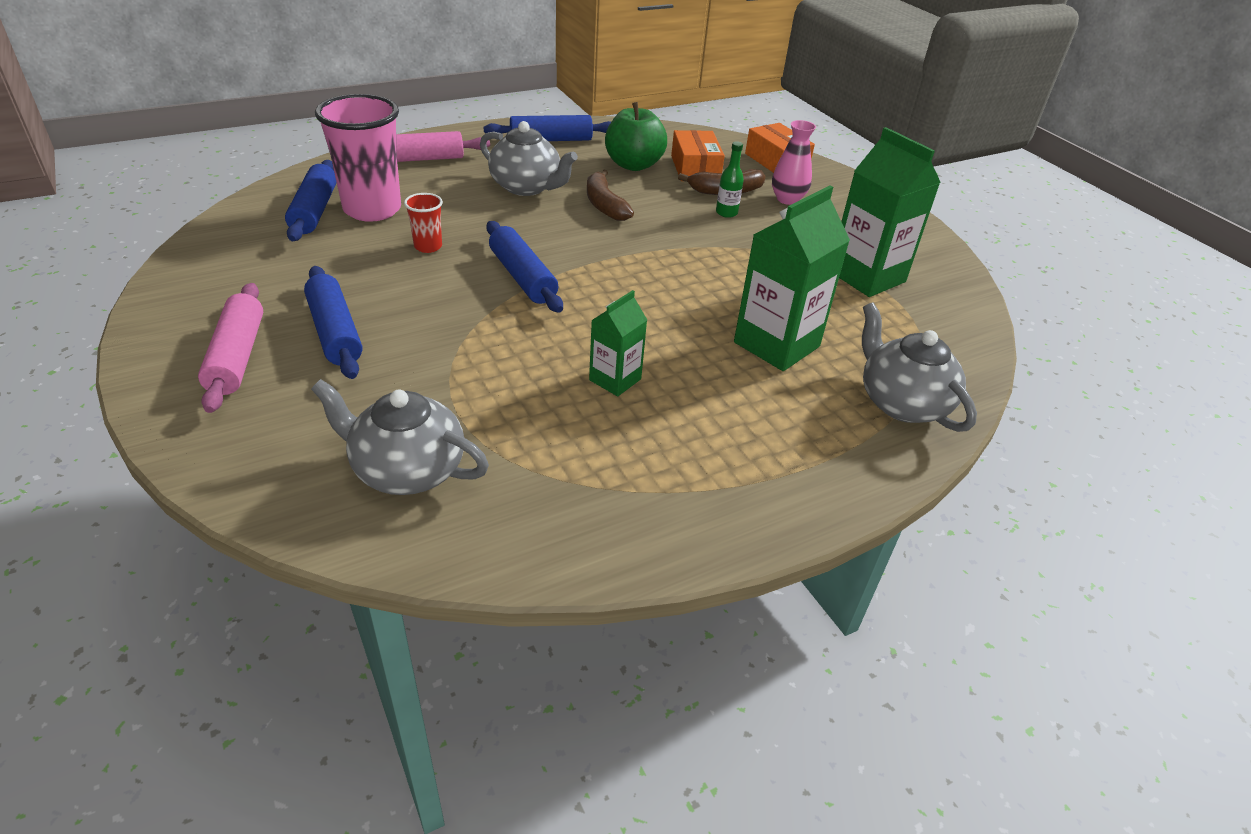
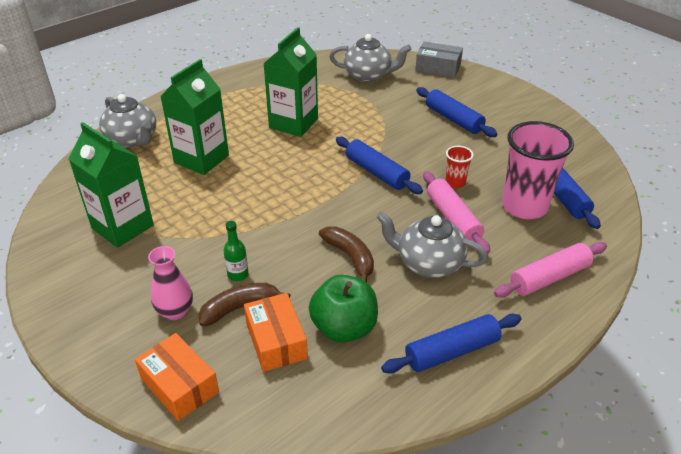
camera: 170 degrees right, 0 degrees up
(235, 460) = (438, 68): none -> grey box
(237, 356) = (485, 100): pink rolling pin -> pink rolling pin (453, 219)
(615, 379) = (293, 123): green carton -> green carton, size x1.79

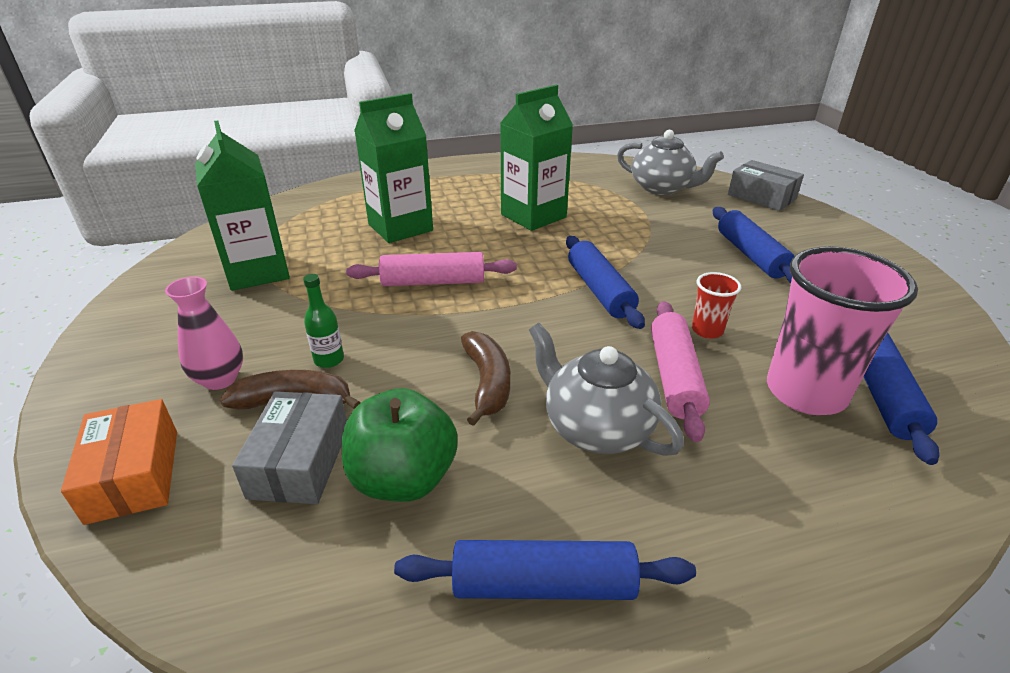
camera: 25 degrees right, 5 degrees down
(133, 139) = (348, 195): grey teapot -> none
(276, 341) = (300, 461): orange box -> grey box
(549, 277) = (797, 520): pink rolling pin -> pink rolling pin (433, 282)

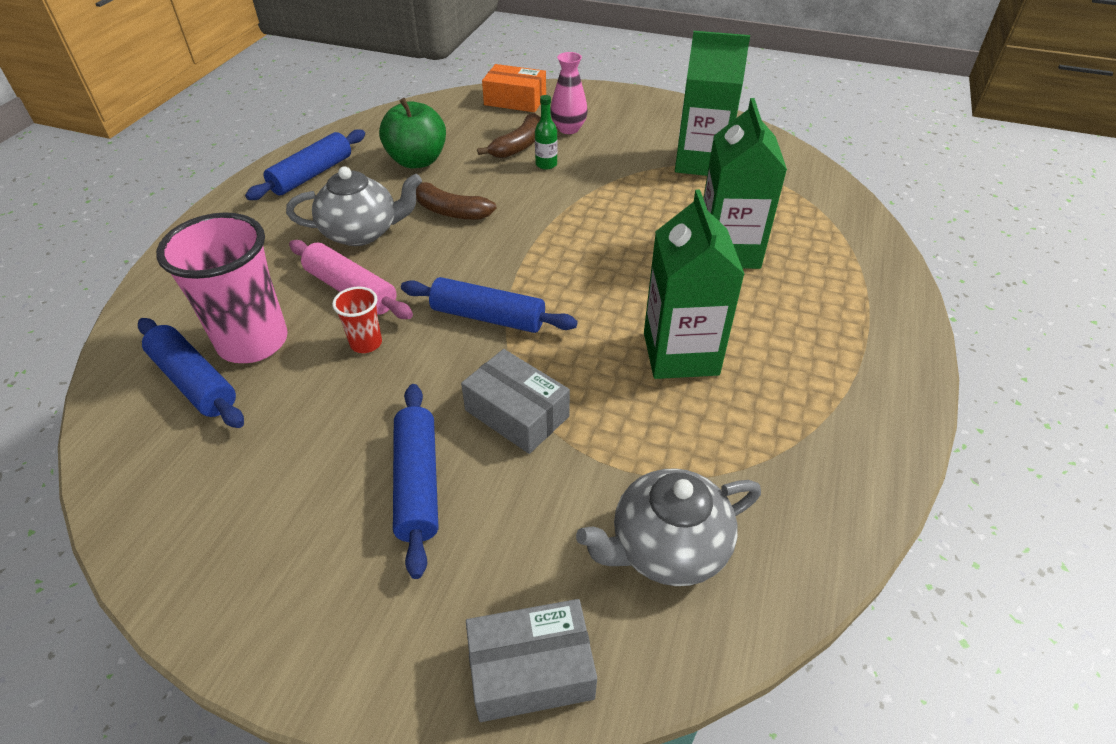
camera: 125 degrees right, 10 degrees up
(300, 461) = (468, 138): grey box -> grey box (517, 413)
(433, 282) = (601, 234): pink rolling pin -> none
(751, 255) = (417, 483): blue rolling pin -> blue rolling pin turned 60 degrees clockwise

